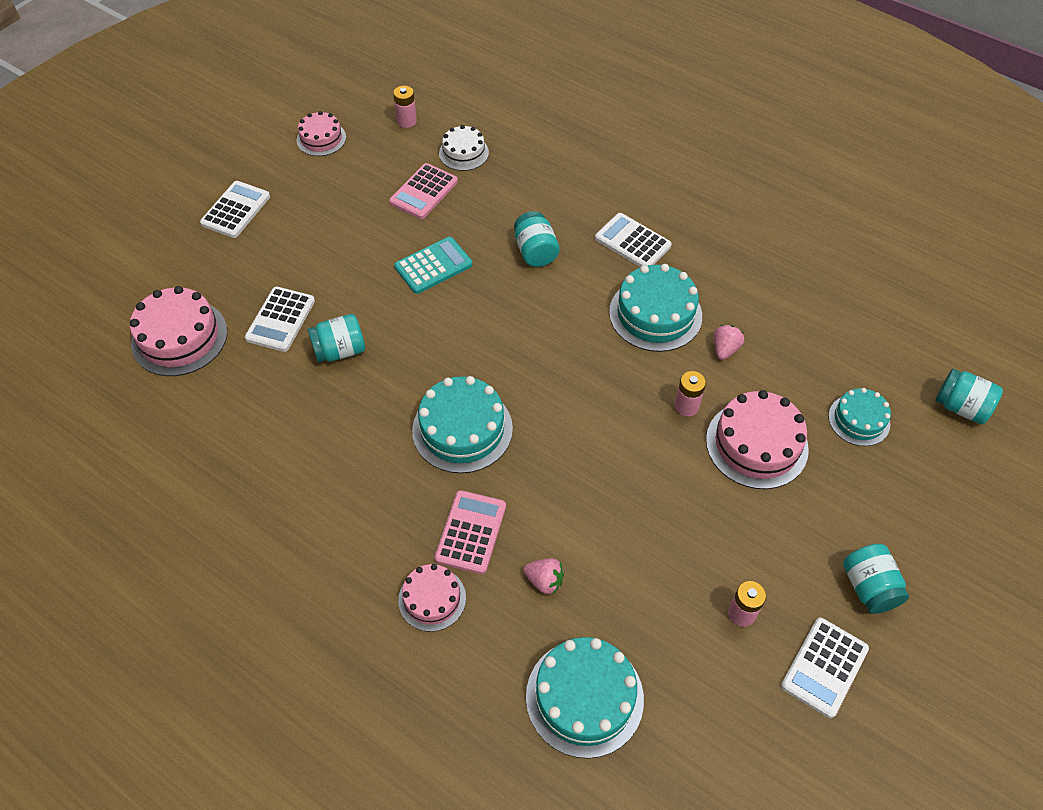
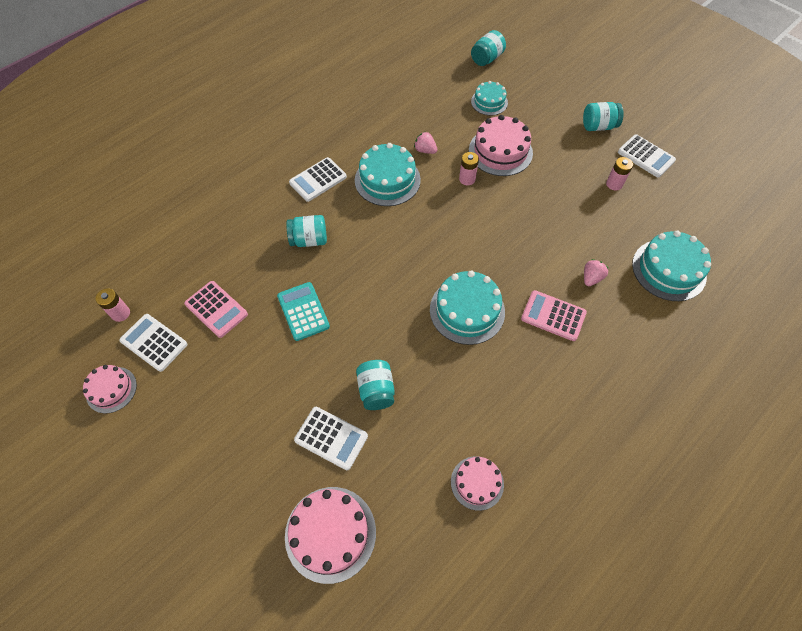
camera: 80 degrees left, 5 degrees up
(236, 210) = (179, 476): white calculator -> white calculator (154, 342)
(432, 599) = (603, 346): pink cake -> pink cake (477, 483)
(463, 153) = (181, 274): white cake -> none

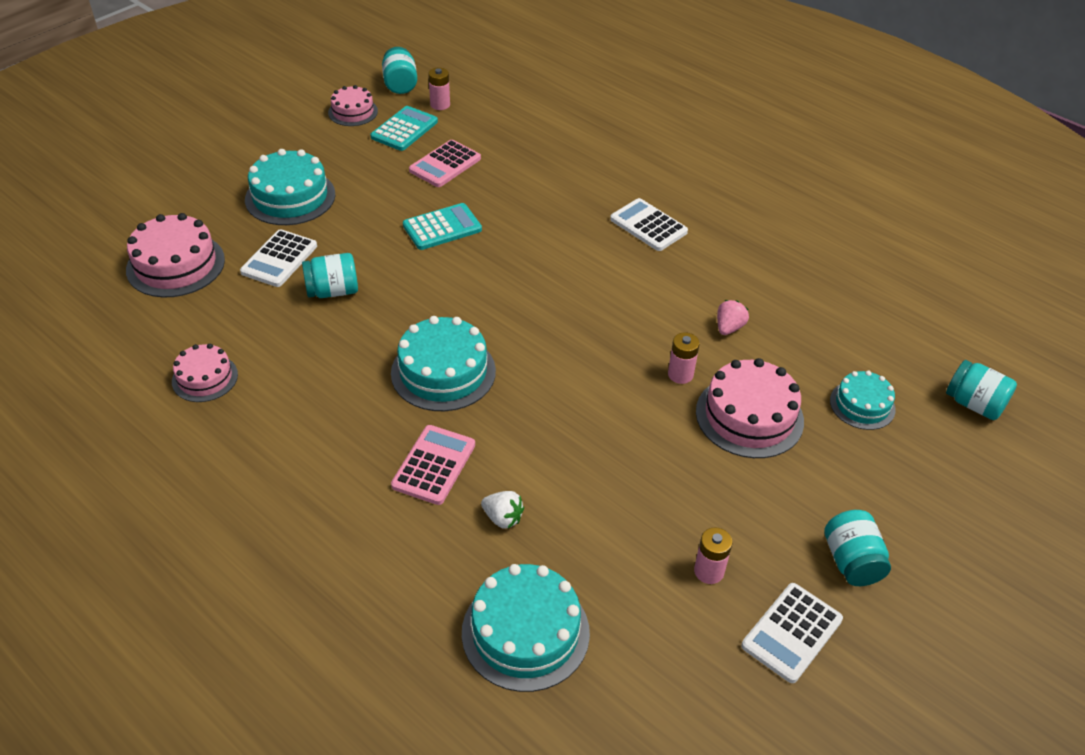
camera: 85 degrees right, 15 degrees down
(154, 342) = (404, 129): white calculator -> turquoise calculator
(309, 240) = (548, 225): turquoise jar -> turquoise jar (400, 84)
(387, 180) = (661, 290): turquoise cake -> turquoise cake (290, 197)
(591, 278) = (503, 518): pink strawberry -> white strawberry

